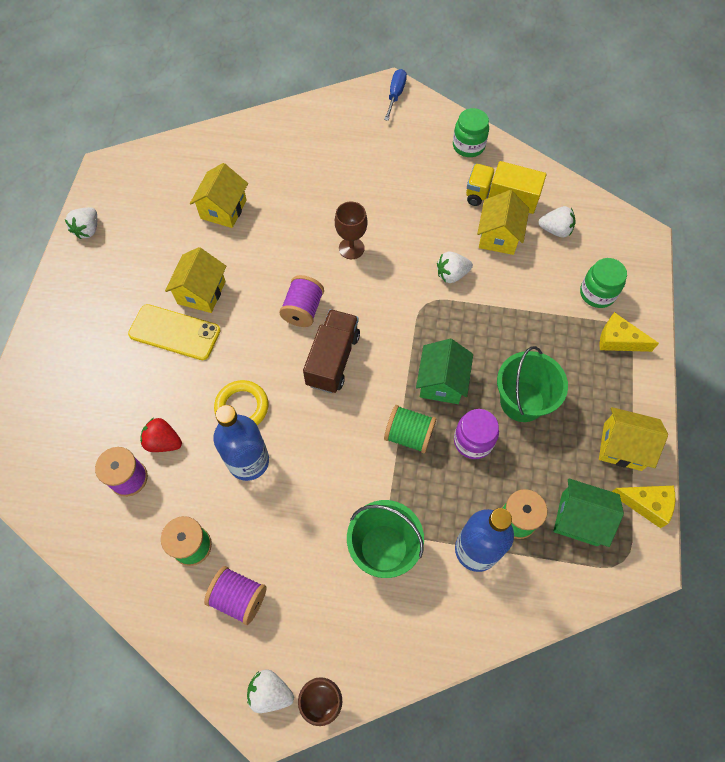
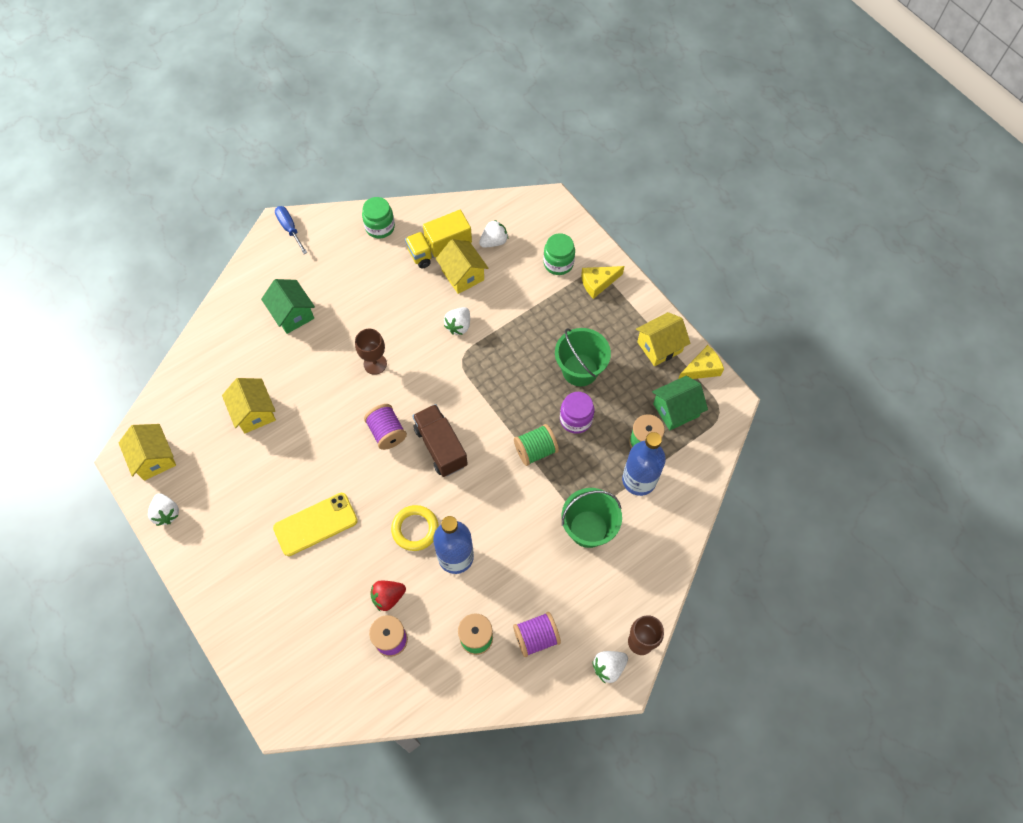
camera: 45 degrees left, 0 degrees up
(201, 292) = (304, 482): yellow house -> yellow house (154, 458)
(441, 382) = (522, 400): green house -> green house (292, 314)

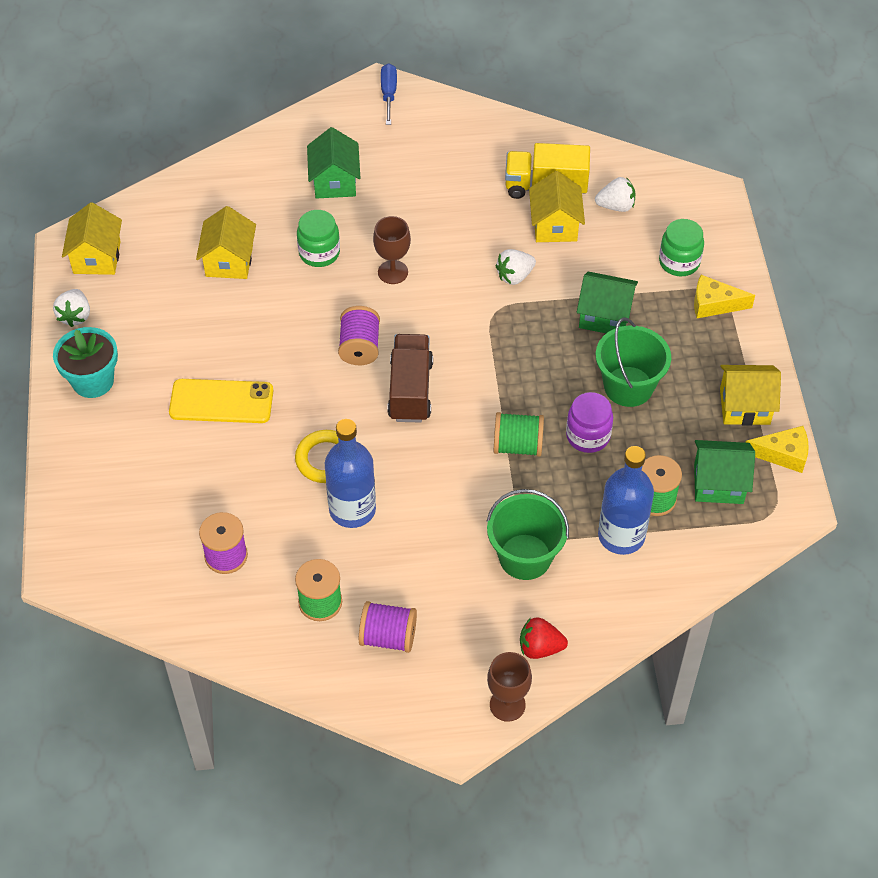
camera: 30 degrees right, 10 degrees down
(212, 557) = (93, 381): none -> turquoise flower pot
(380, 227) = (491, 135): green jar -> green jar (319, 253)
(388, 597) = (251, 512): red strawberry -> red strawberry (540, 648)
(535, 326) = (605, 316): none -> green house
(608, 667) = (451, 711): white strawberry -> none

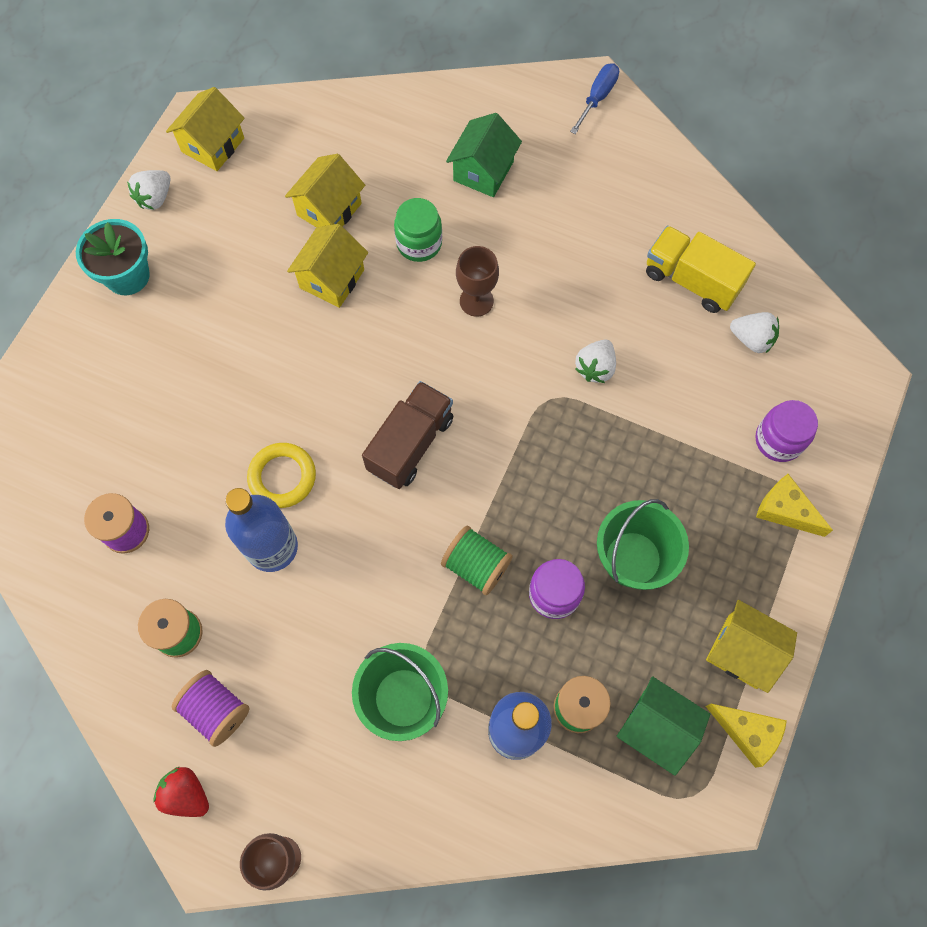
camera: 30 degrees right, 15 degrees up
(221, 401) = (226, 360): yellow phone -> none
(360, 347) = (392, 369): purple spool -> none
(514, 276) = (595, 368): white strawberry -> white strawberry turned 60 degrees counterclockwise
(540, 648) = (353, 812): red strawberry -> red strawberry (186, 794)
(555, 225) = (673, 330): yellow house -> yellow house (332, 279)
(605, 316) = (659, 463): green house -> none
(679, 262) = (778, 440): green jar -> purple jar

